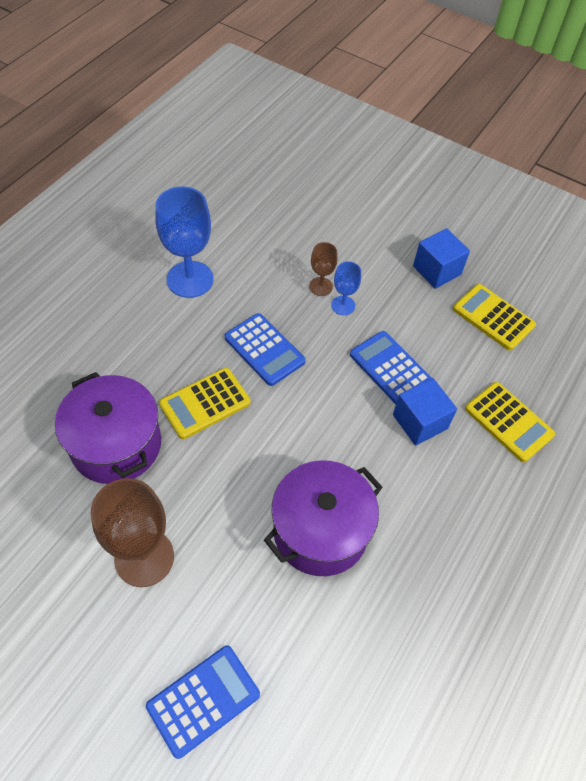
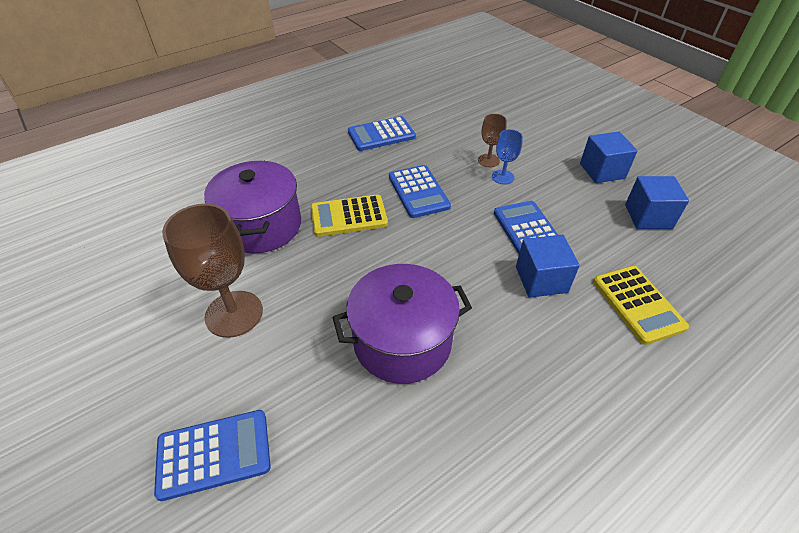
camera: 25 degrees right, 10 degrees down
(190, 279) = (381, 134): blue goblet -> blue calculator
(493, 317) = (648, 216): yellow calculator -> blue cube

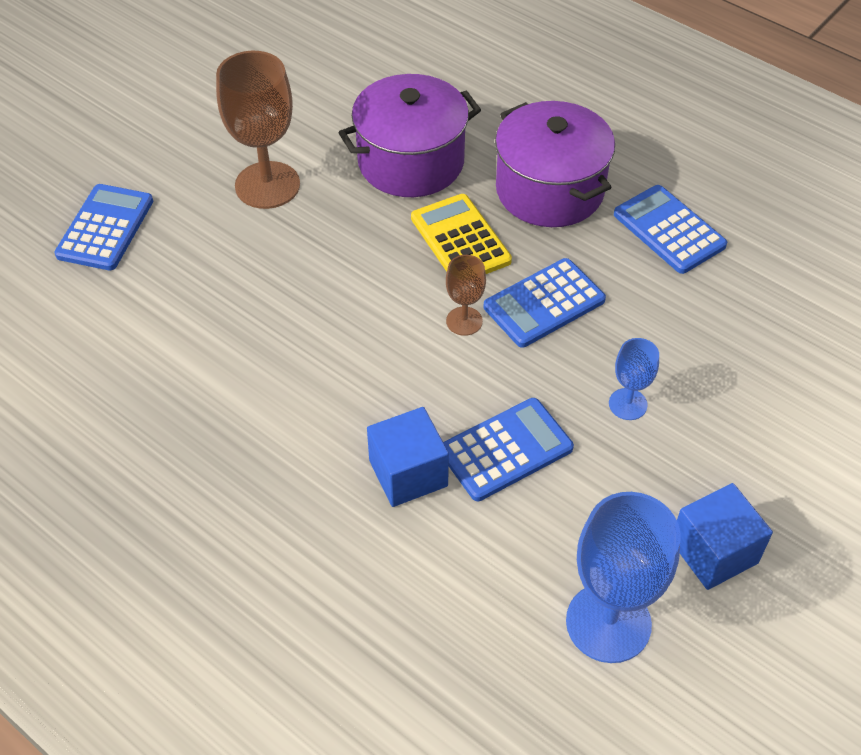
camera: 75 degrees right, 5 degrees up
(214, 454) = (105, 228): blue calculator -> blue calculator turned 135 degrees counterclockwise
(402, 341) = (265, 340): purple pot -> purple pot (549, 190)
(488, 160) = (665, 379): brown goblet -> brown goblet (464, 321)
(637, 304) = (394, 596): yellow calculator -> none
(648, 216) = (608, 623): blue cube -> blue goblet

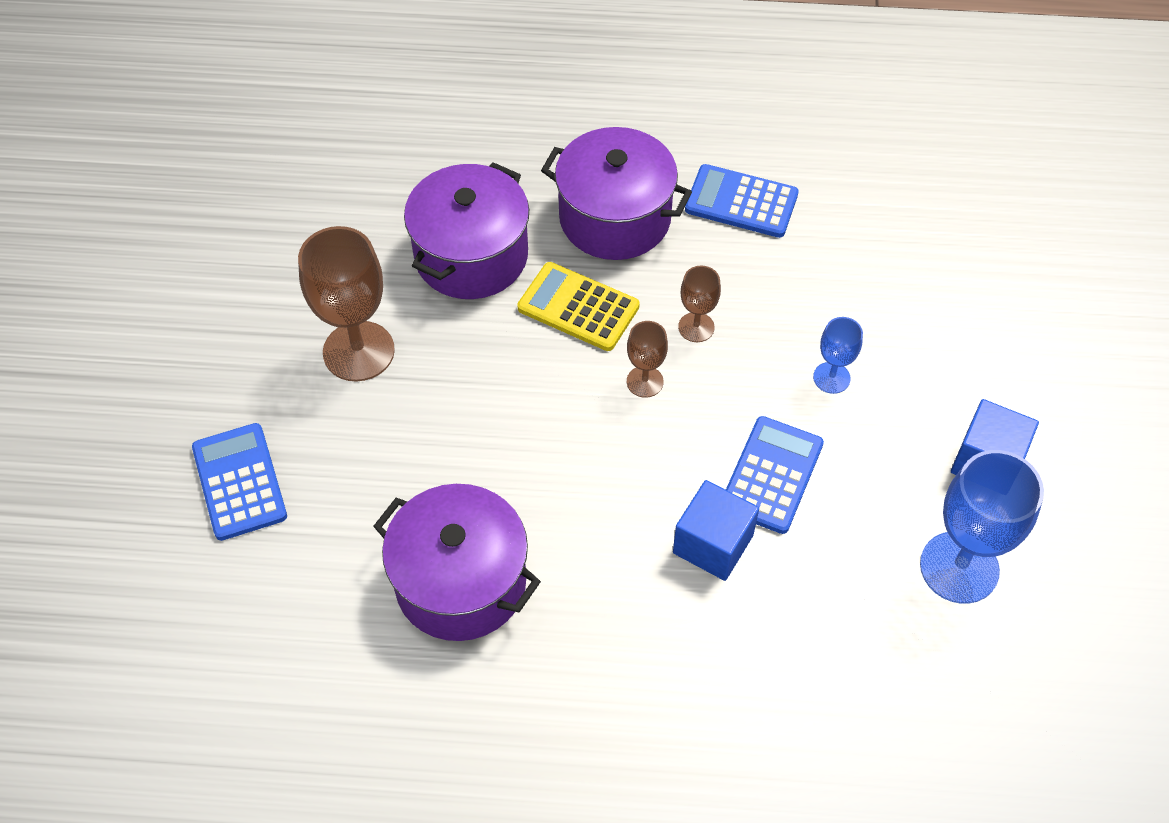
camera: 35 degrees left, 5 degrees up
(190, 384) = (460, 582): none -> purple pot
(544, 303) = (696, 327): blue calculator -> brown goblet

